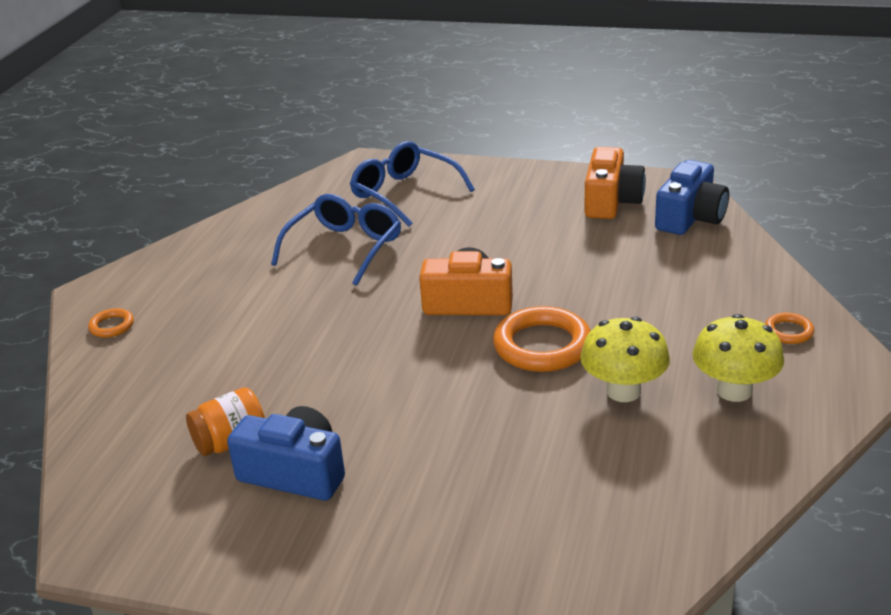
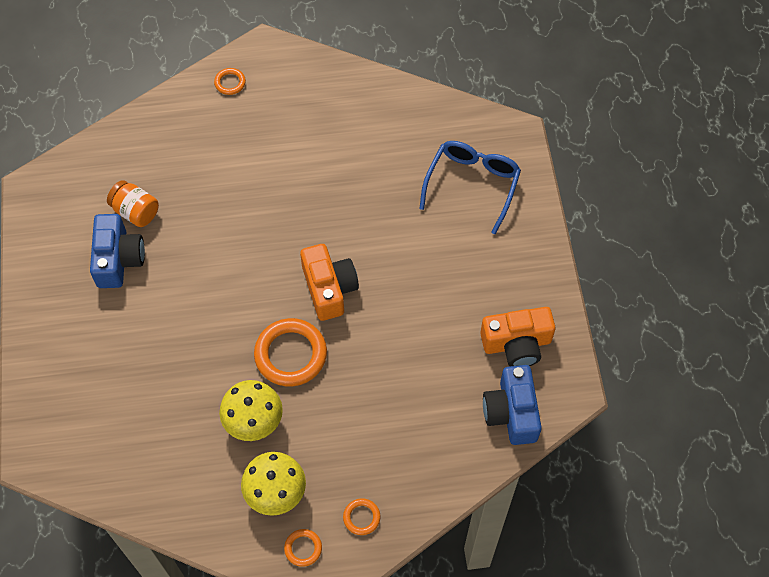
camera: 65 degrees right, 30 degrees up
(344, 248) = (374, 178): blue glasses -> none
(690, 217) = (511, 412): blue camera -> blue camera turned 75 degrees clockwise
(820, 382) = (303, 548): none -> orange ring

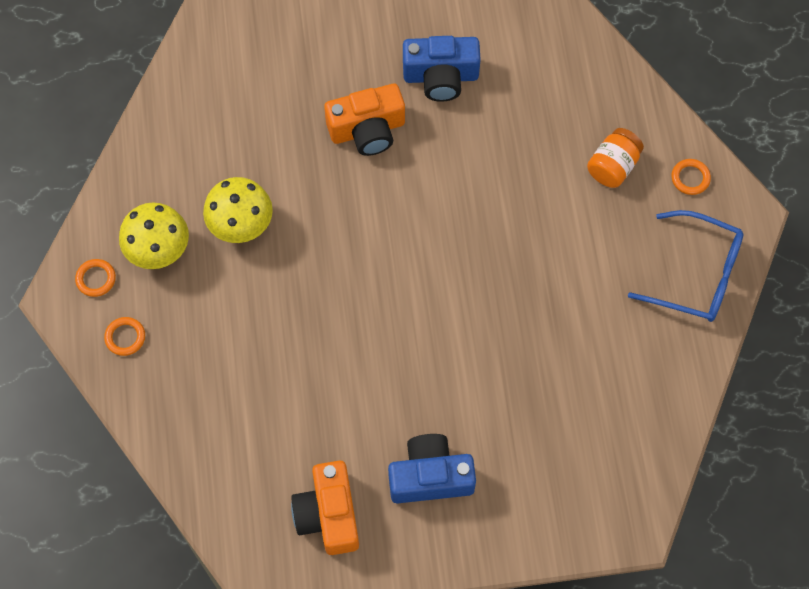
camera: 90 degrees right, 5 degrees up
(136, 212) = (502, 89): orange jar -> orange jar (613, 166)
(290, 354) = (320, 260): orange ring -> none
(329, 288) = (404, 299): orange camera -> orange camera (367, 130)
(472, 185) = (551, 468): blue glasses -> blue glasses (695, 274)
(511, 412) = (240, 504): blue camera -> blue camera (430, 476)

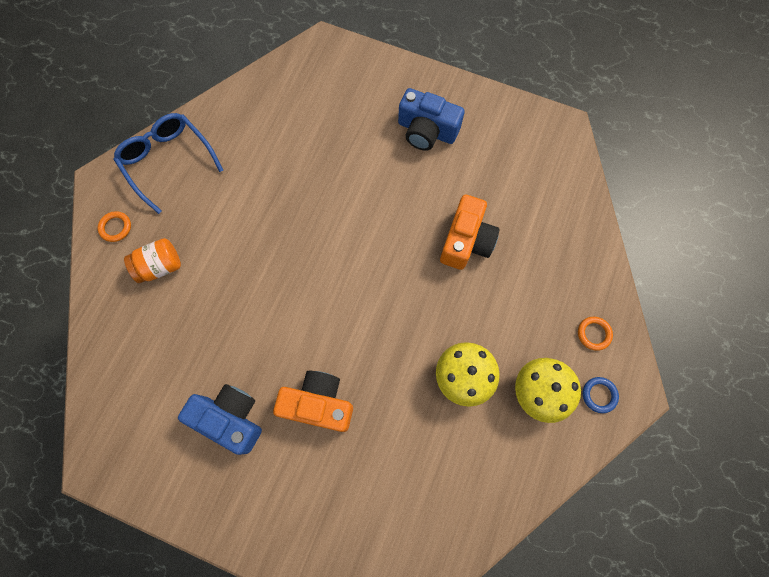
camera: 150 degrees left, 5 degrees up
(96, 279) = (599, 395): orange ring -> blue ring
(328, 514) = (504, 142): orange camera -> orange camera (466, 241)

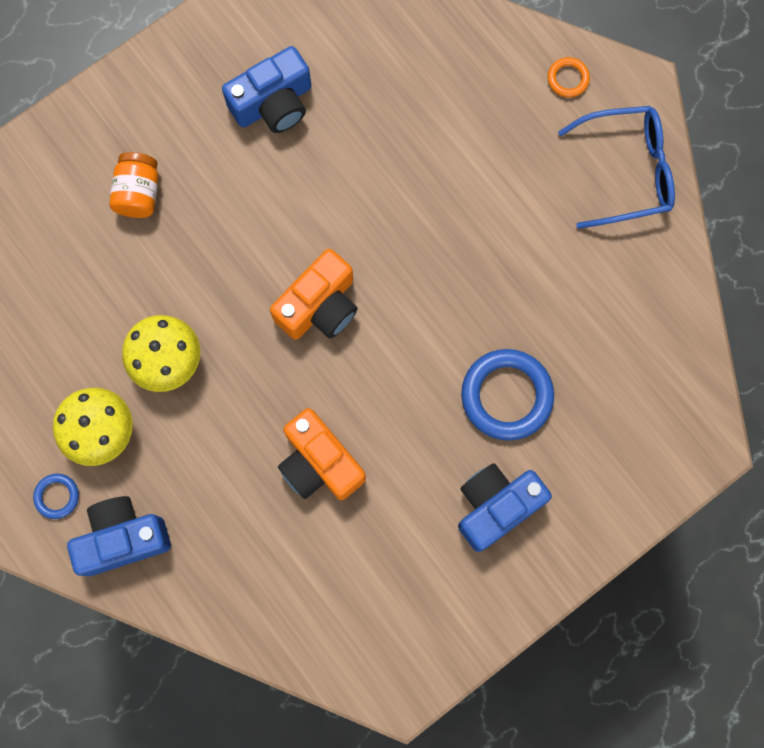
camera: 120 degrees right, 5 degrees up
(160, 266) = (490, 106): orange jar -> orange jar (139, 193)
(318, 404) = (234, 196): orange camera -> orange camera (319, 306)
(356, 158) = (506, 396): none -> blue ring
(593, 334) = (123, 538): orange ring -> blue camera

